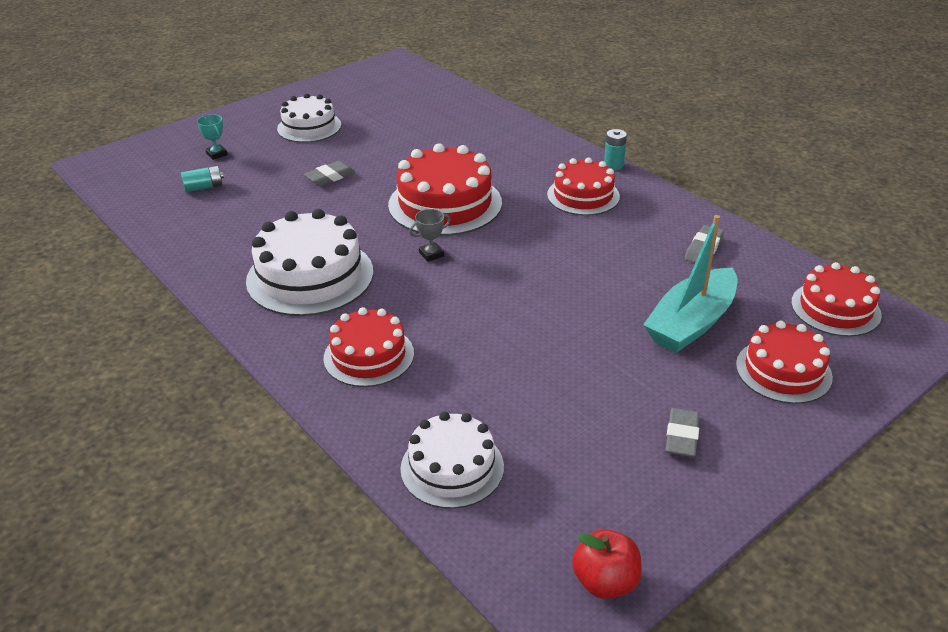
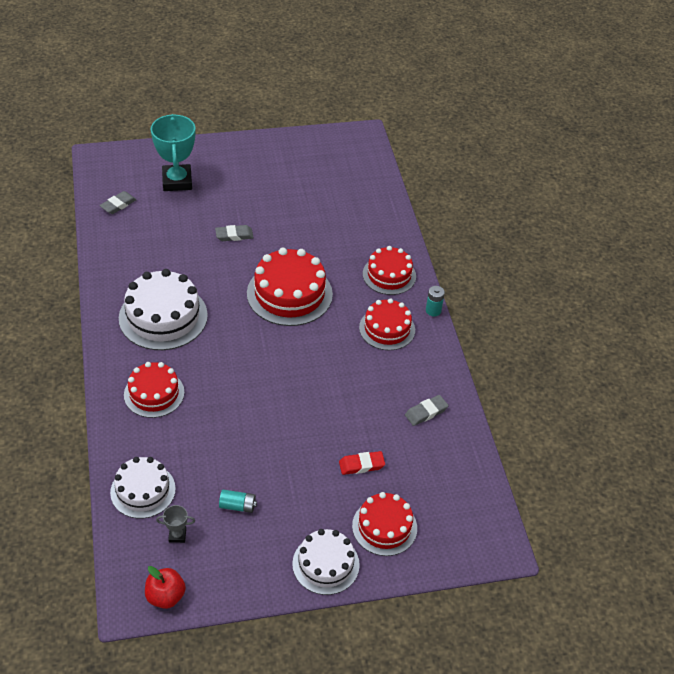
camera: 25 degrees right, 10 degrees up
(204, 187) = (150, 209): turquoise battery -> turquoise battery (237, 506)
(216, 154) = (177, 181): turquoise trophy -> turquoise trophy, size x2.33
(309, 127) = (254, 180): white cake -> white cake (325, 564)
(431, 254) = (247, 333): grey trophy -> grey trophy (177, 535)
(681, 436) = (282, 537): grey eraser -> grey eraser (118, 205)
(691, 323) = (361, 465): turquoise boat -> red eraser
(835, 308) = (465, 501): red cake -> red cake (389, 275)

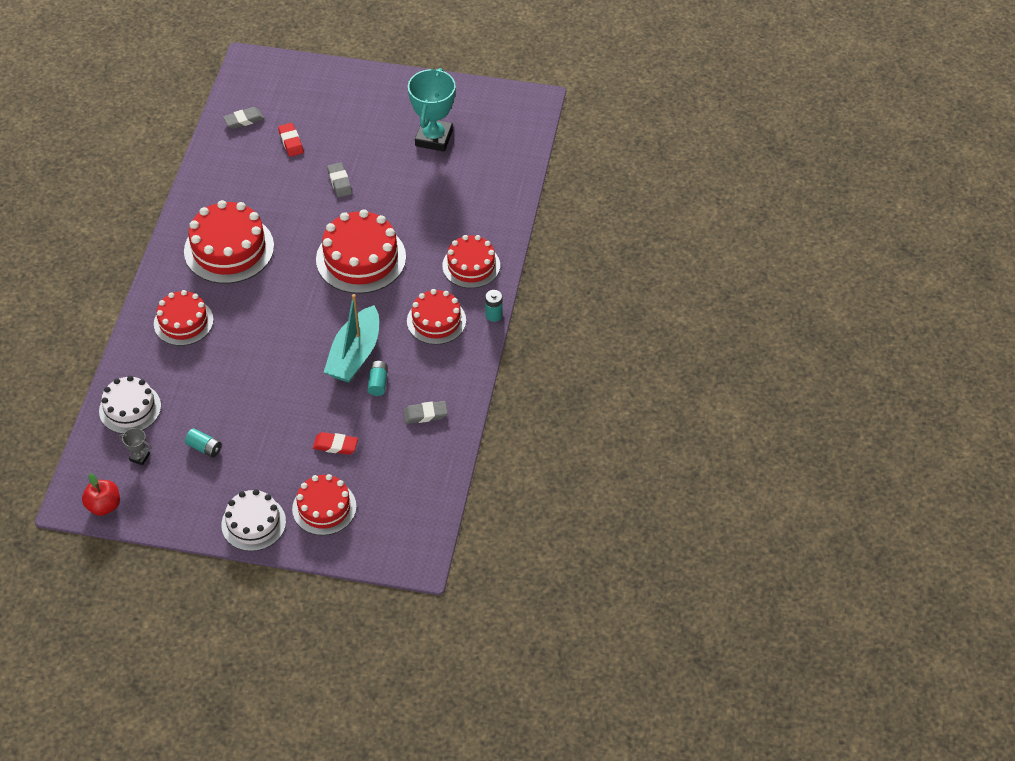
camera: 25 degrees right, 5 degrees up
(163, 316) = (229, 249): white cake -> red cake
(171, 213) = (291, 142): none -> red eraser
(177, 181) = (314, 108): turquoise trophy -> turquoise trophy (434, 138)
(234, 235) = (340, 182): grey eraser -> grey eraser turned 60 degrees clockwise
(332, 378) = (355, 354): none -> turquoise boat
(367, 397) = (378, 383): none -> turquoise battery

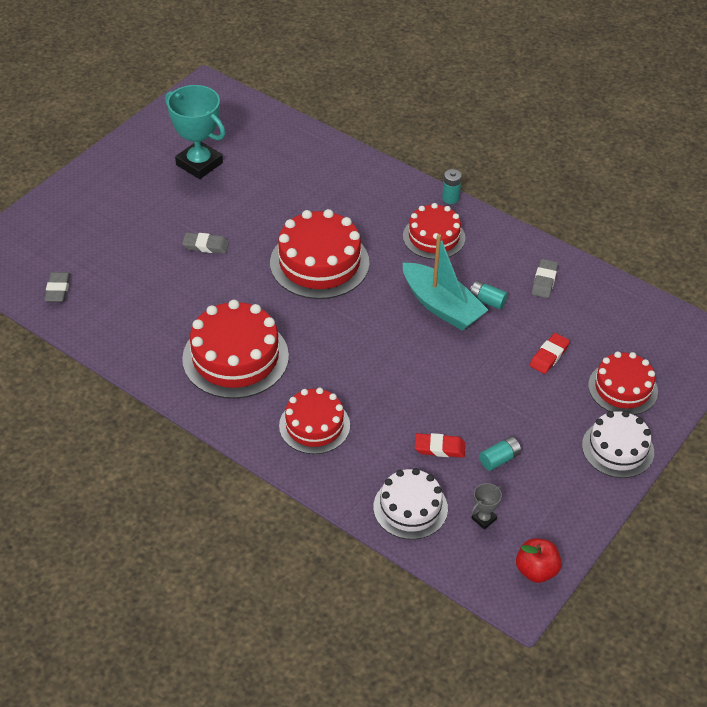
camera: 65 degrees left, 5 degrees down
(291, 142) = (120, 264): red eraser -> red eraser (439, 448)
(471, 265) = (380, 192): red cake -> none

